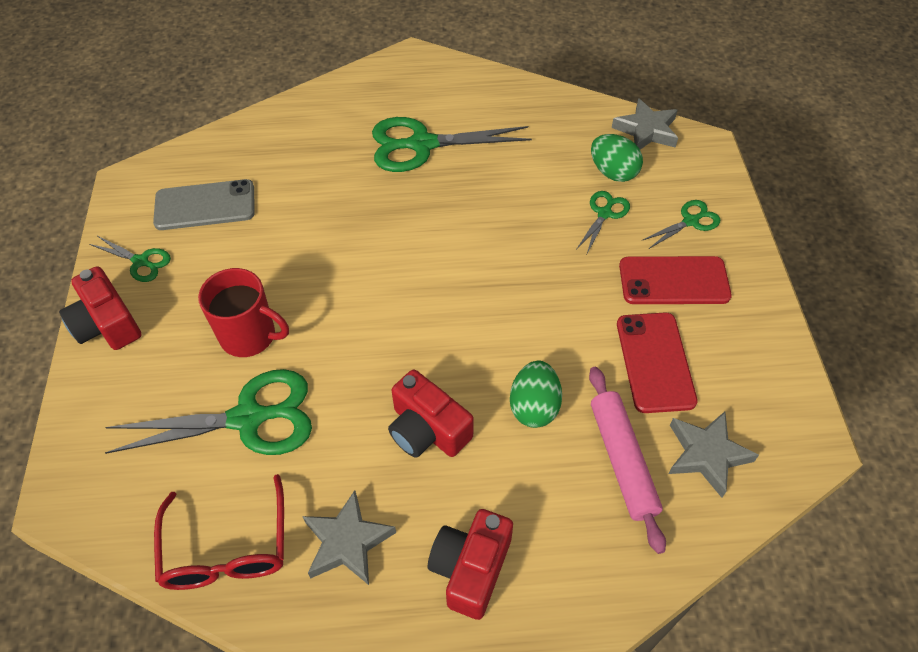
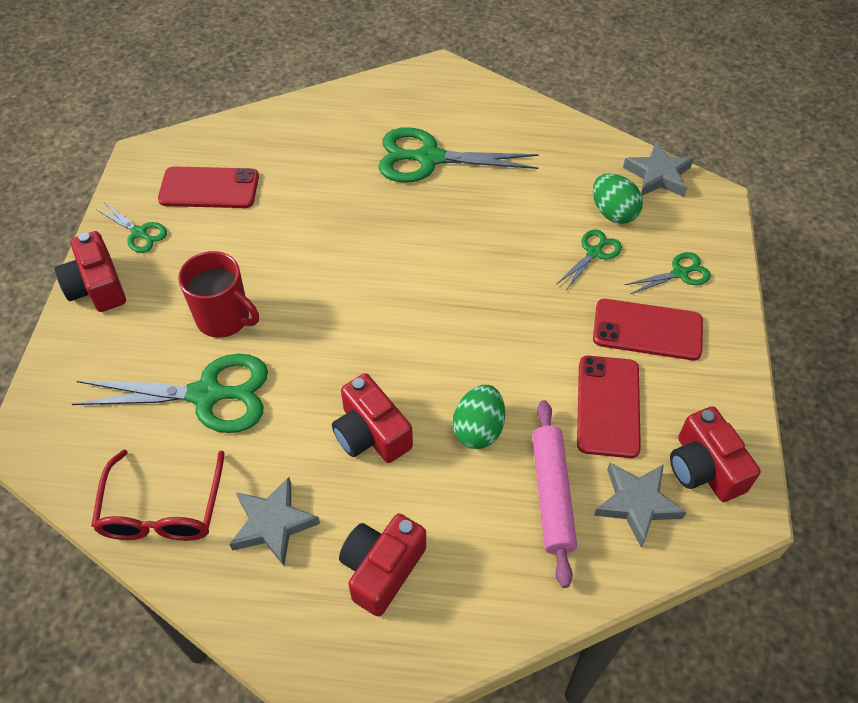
camera: 10 degrees right, 0 degrees up
(205, 205) = (209, 188): grey phone -> red phone
(762, 407) = (704, 468): none -> red camera

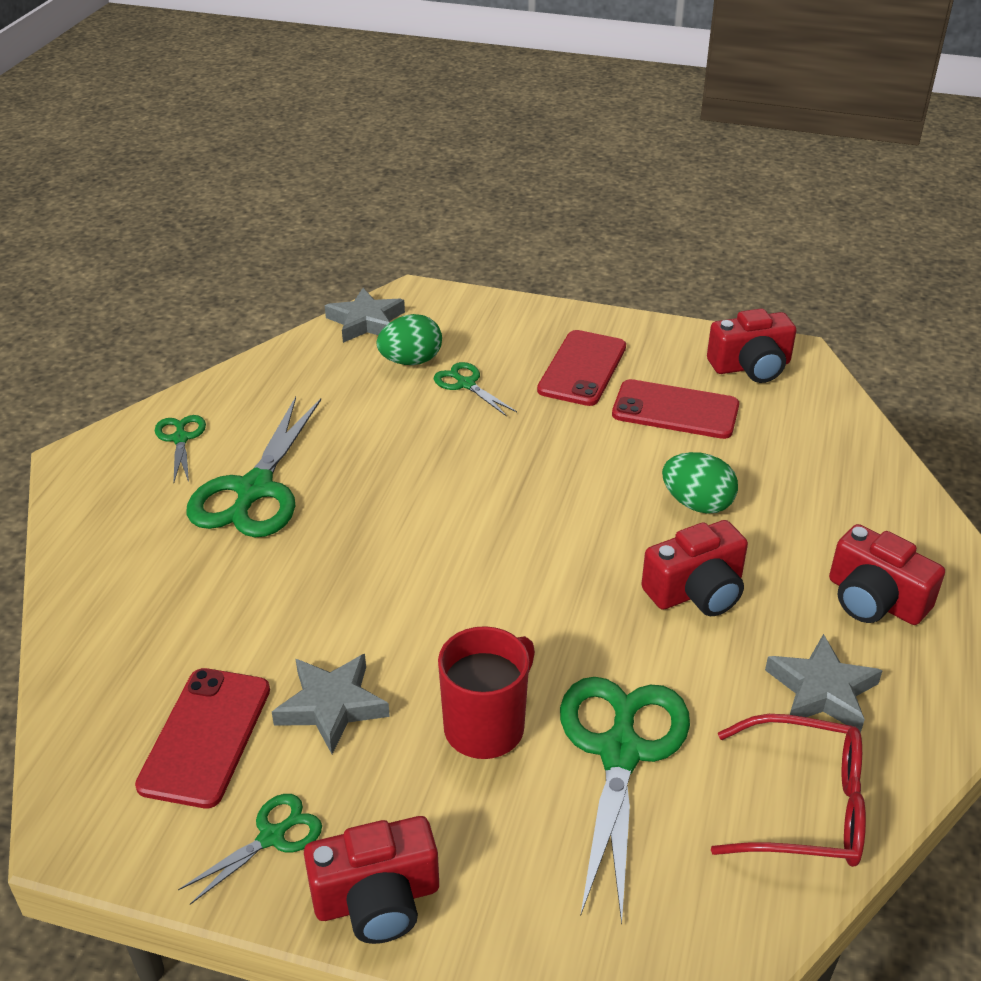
camera: 80 degrees left, 15 degrees down
(551, 495) = (780, 464): pink rolling pin -> none
(637, 503) = (790, 412): grey star -> grey star (331, 706)
(680, 273) = (512, 335): green scissors -> green scissors (181, 439)

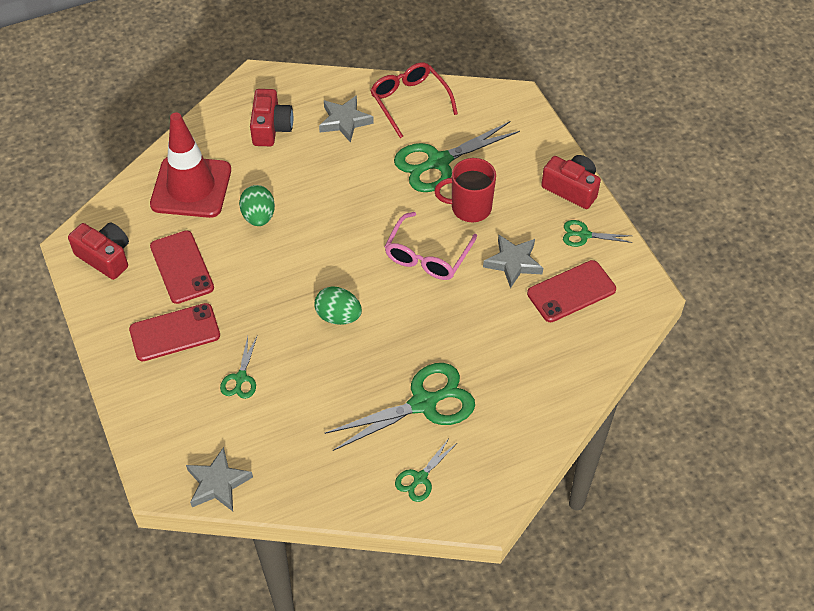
camera: 130 degrees left, 15 degrees up
(411, 361) = (241, 423): green egg -> green egg (338, 316)
(452, 621) = (427, 256): none -> pink glasses
(696, 591) = (323, 186): red camera -> none
(811, 472) = (191, 187): none -> red traffic cone

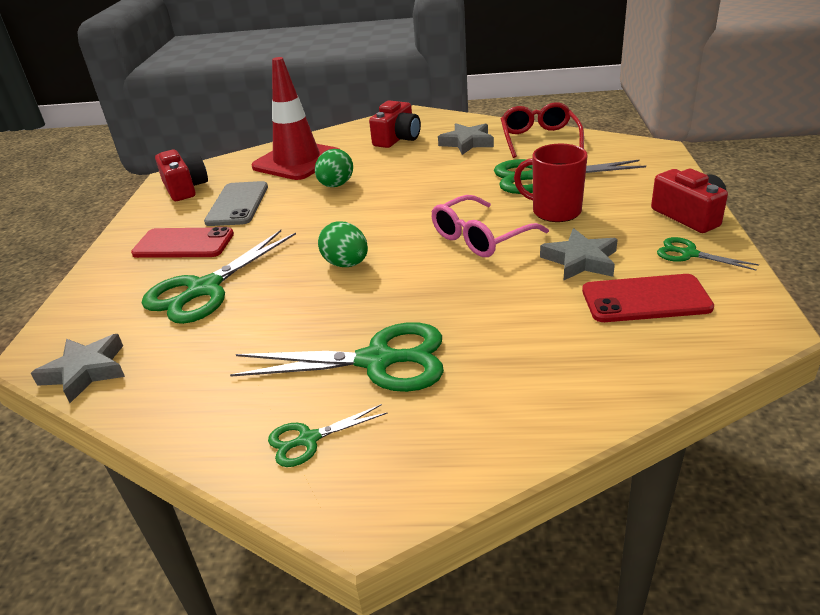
camera: 30 degrees right, 20 degrees down
(182, 267) = (237, 204): red phone -> grey phone
(240, 378) = (204, 289): green scissors -> green scissors, size x1.99

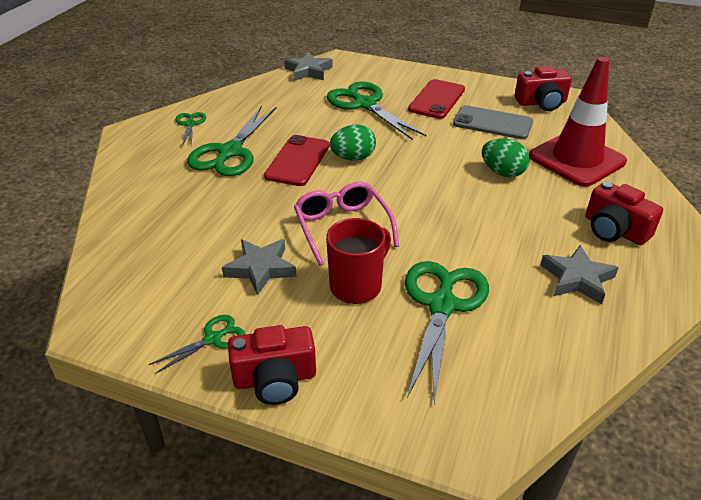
camera: 105 degrees right, 5 degrees up
(539, 139) = (562, 344): red glasses -> none
(645, 299) = (180, 281): red phone -> red phone (297, 161)

